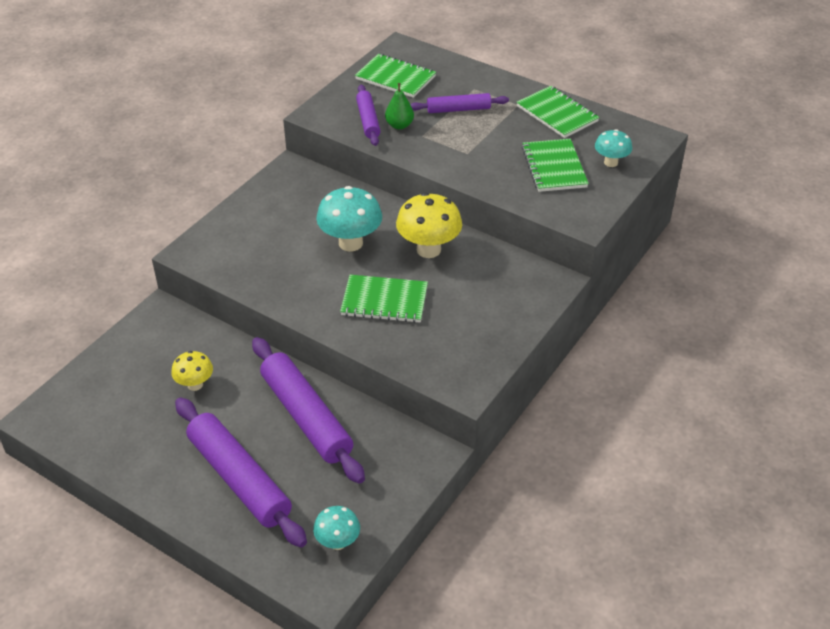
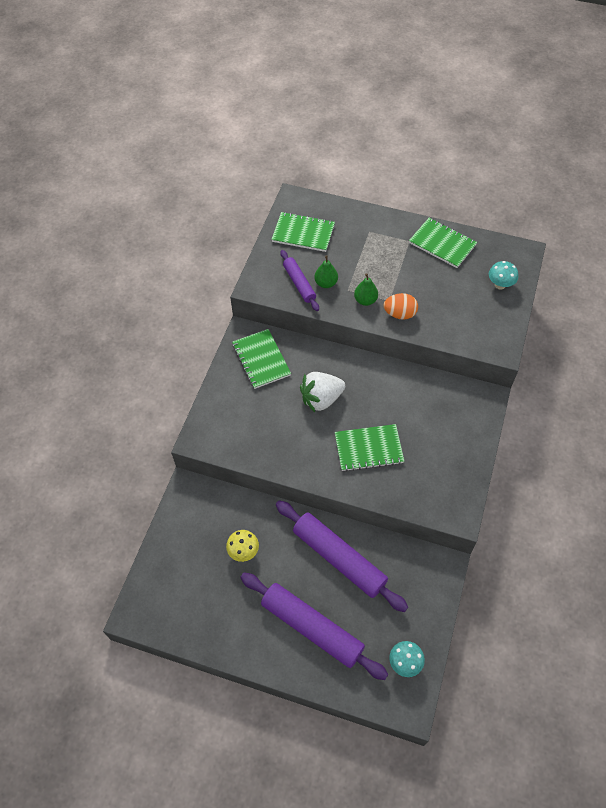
camera: 15 degrees left, 15 degrees up
(350, 243) = (321, 399): turquoise mushroom -> white strawberry
(428, 249) = (383, 391): yellow mushroom -> none
(438, 148) = (365, 300): none -> green pear
(458, 109) = (365, 256): purple rolling pin -> none
(473, 168) = (399, 314): none -> orange egg
(554, 167) = (459, 299): green notebook -> green notebook (261, 360)

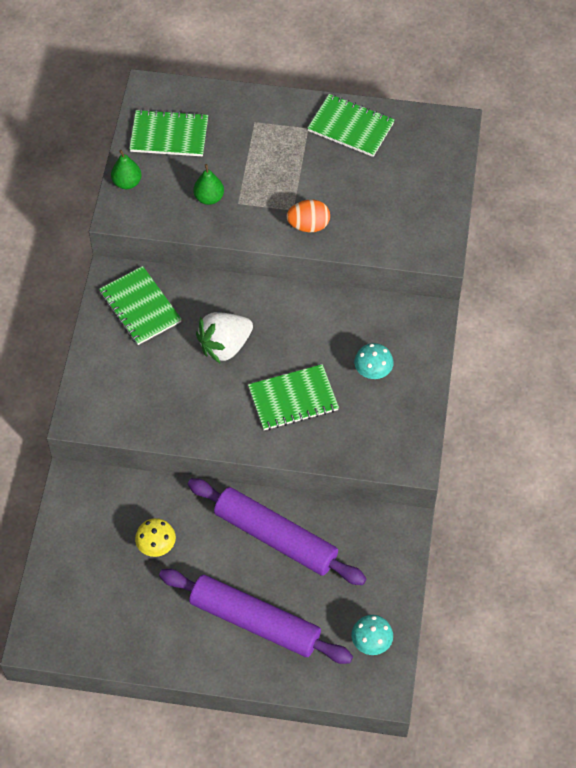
camera: 10 degrees left, 0 degrees up
(299, 284) = (175, 203): purple rolling pin -> none
(365, 300) = (262, 214): green pear -> green pear (127, 182)
(500, 285) = (429, 172): turquoise mushroom -> turquoise mushroom (372, 372)

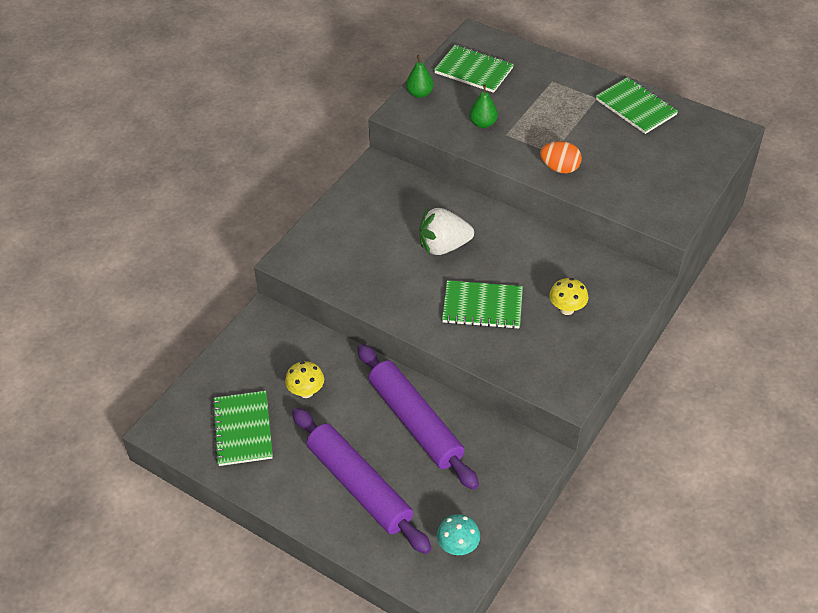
camera: 25 degrees right, 10 degrees down
(140, 307) = (387, 195): green notebook -> green notebook (242, 429)
(372, 372) = (567, 309): turquoise mushroom -> yellow mushroom

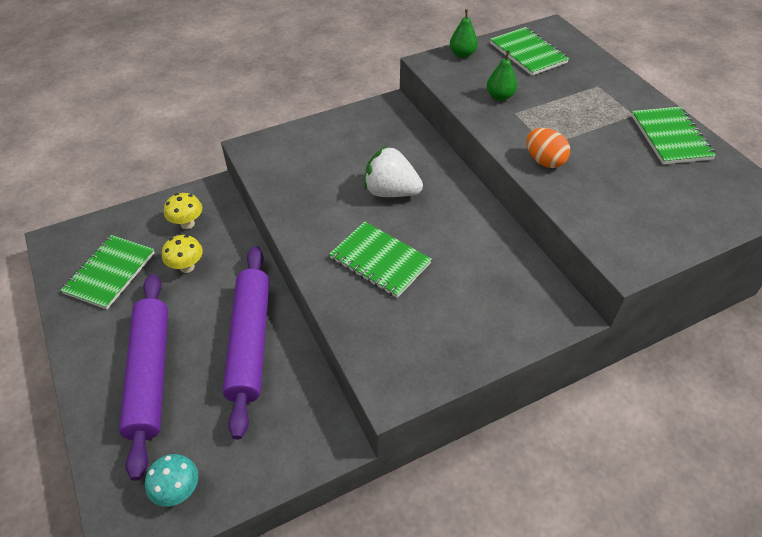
camera: 30 degrees right, 0 degrees up
(567, 309) = (461, 302): yellow mushroom -> yellow mushroom (187, 224)

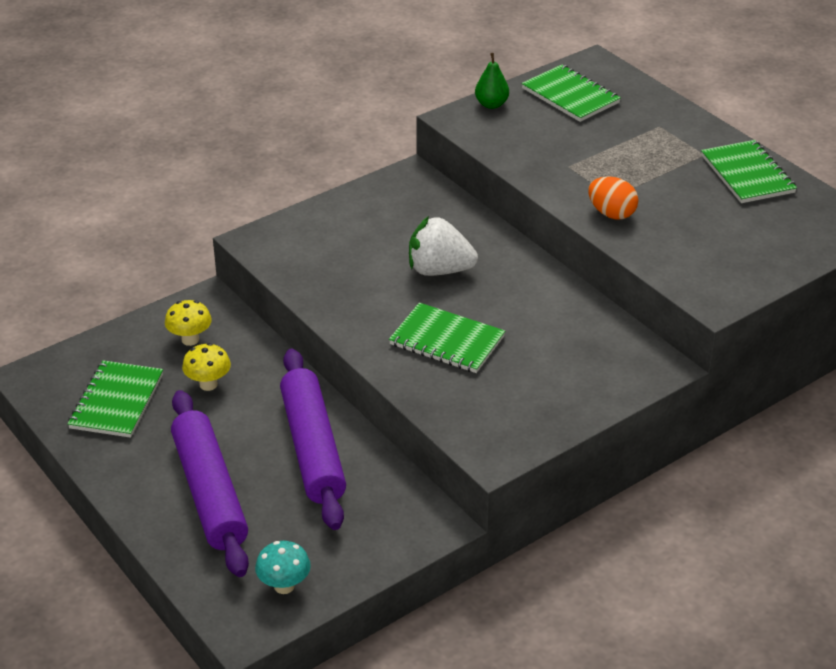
camera: 10 degrees left, 10 degrees down
(500, 96) = (547, 149): green pear -> none

